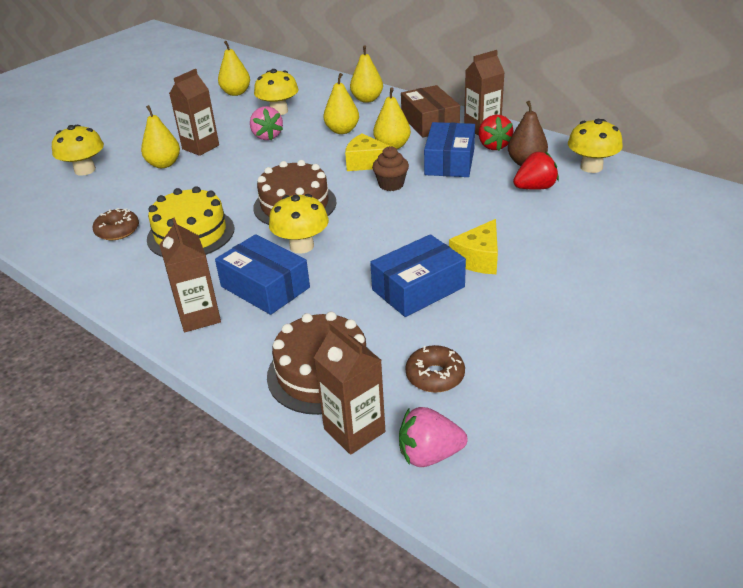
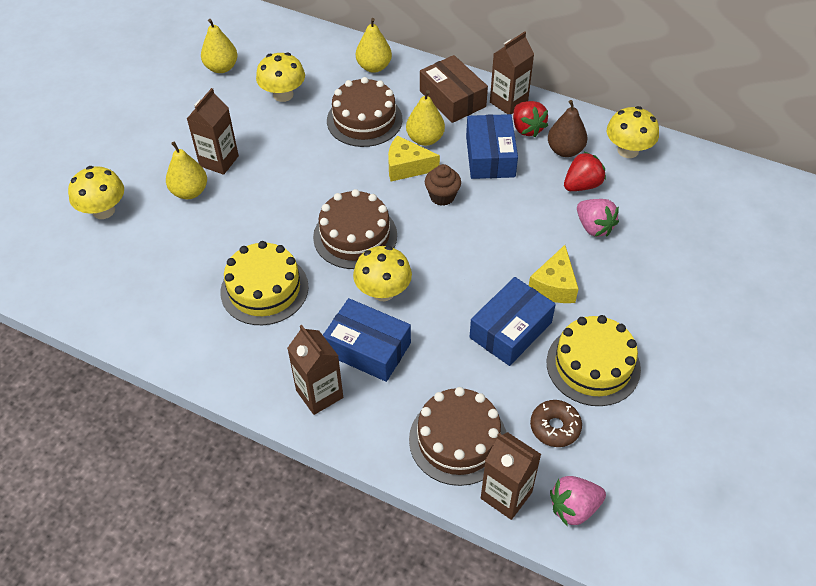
camera: 15 degrees left, 15 degrees up
(117, 231) = (185, 295): brown donut -> none
(267, 136) = (286, 137): pink strawberry -> pink strawberry (594, 227)
(342, 130) = (364, 120): yellow pear -> brown cake
(498, 327) = (593, 365): none -> yellow cake

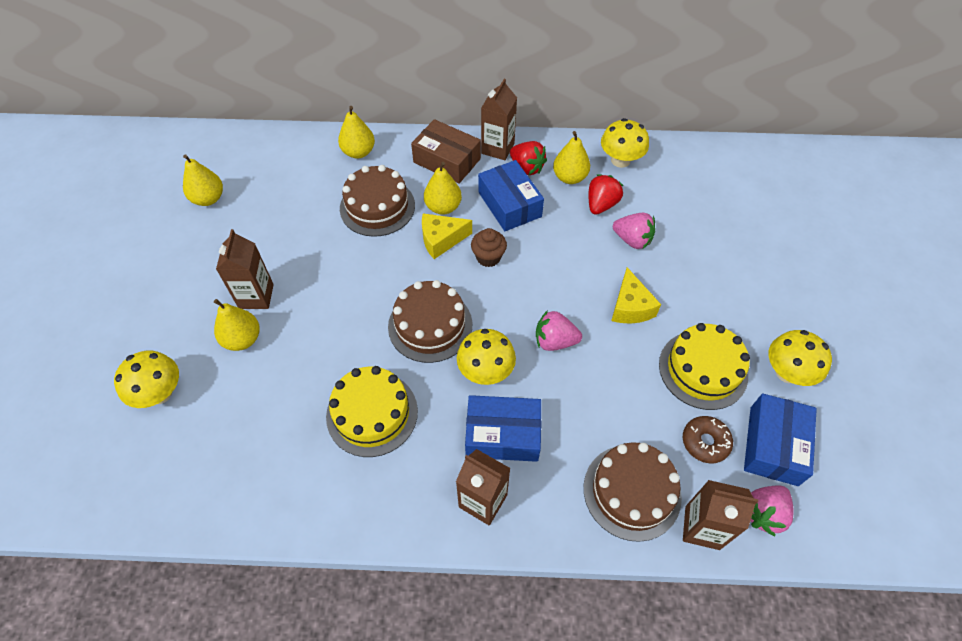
camera: 25 degrees left, 5 degrees up
(283, 95) = (285, 207): yellow mushroom -> yellow mushroom (787, 372)
(462, 289) = (554, 341): none -> pink strawberry
(510, 330) = (617, 364): blue box -> blue box (773, 445)
(565, 150) = (569, 177): brown pear -> yellow pear

